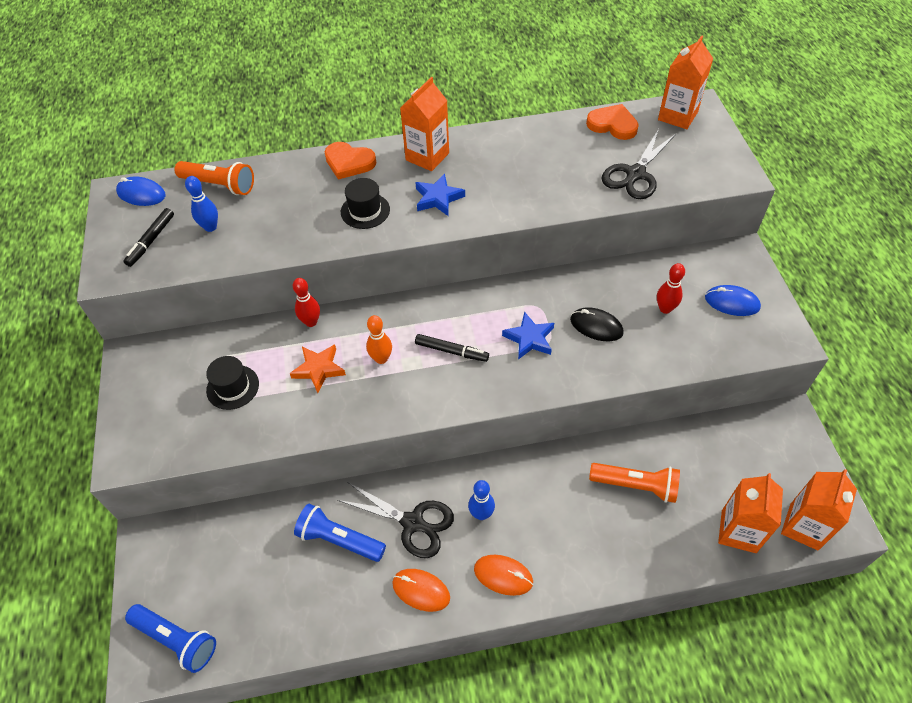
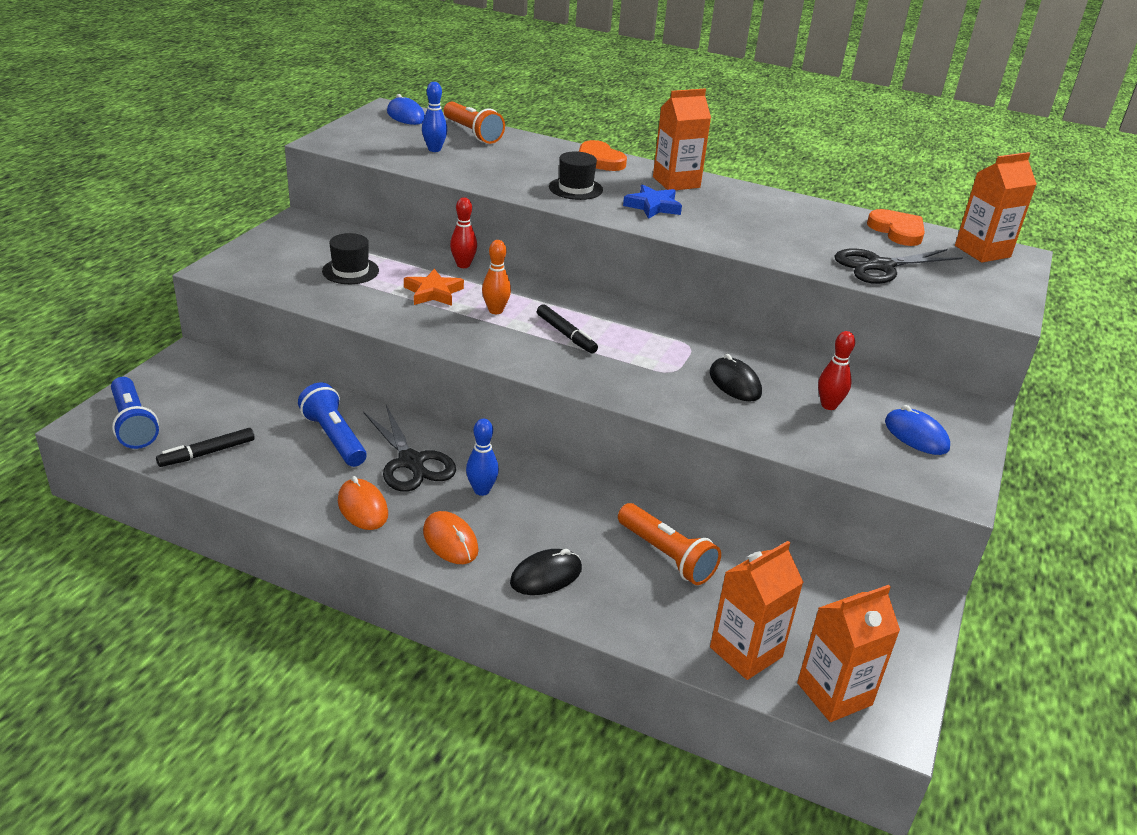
camera: 30 degrees right, 20 degrees down
(151, 241) = (379, 139): black marker -> black marker (207, 453)
(529, 338) = (653, 360): blue star -> none
(585, 559) = (546, 576): none -> black mouse

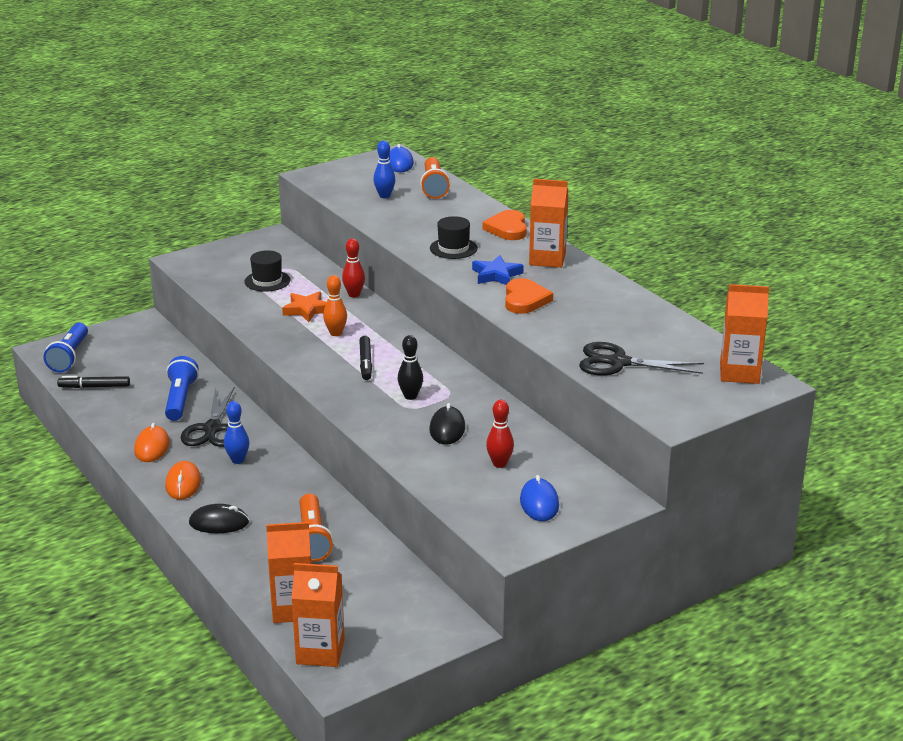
camera: 35 degrees right, 5 degrees down
(656, 358) = (410, 396): none -> black bowling pin
(897, 231) = (686, 339): orange heart -> orange heart (525, 300)

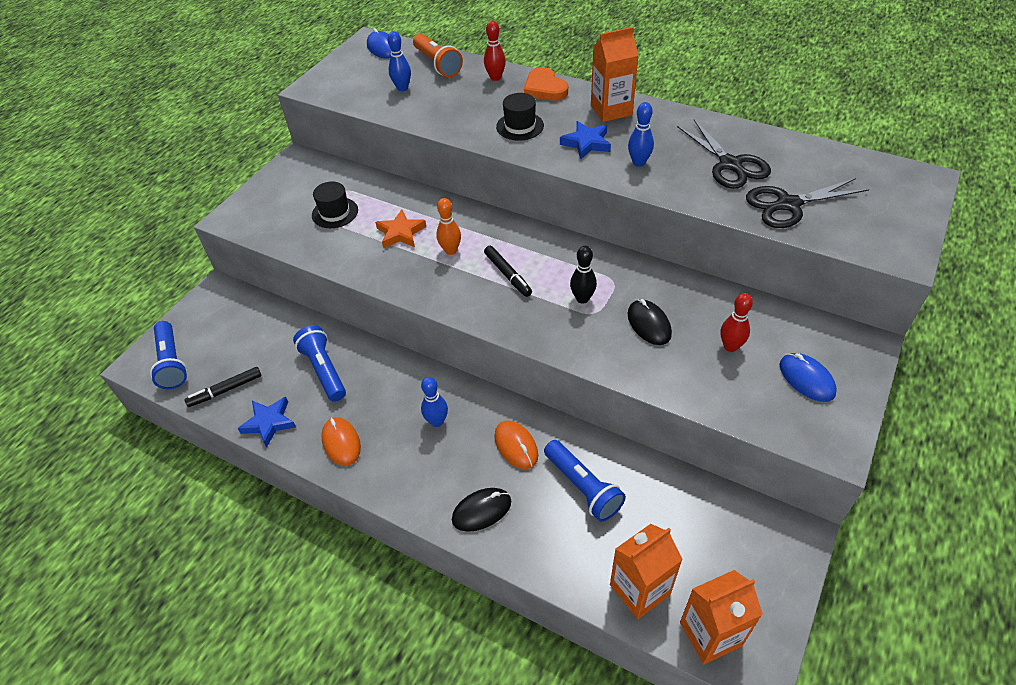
camera: 25 degrees left, 20 degrees up
(109, 417) = (269, 423): none -> blue star
(183, 483) = (407, 476): orange mouse -> orange mouse (516, 446)
(212, 429) = (382, 393): black scissors -> black scissors (730, 164)
(313, 538) = (583, 487): orange flashlight -> blue flashlight
(354, 294) = (428, 199): red bowling pin -> red bowling pin (495, 77)
(525, 300) = (639, 162): orange heart -> blue bowling pin
(739, 373) = (890, 177): orange carton -> none

